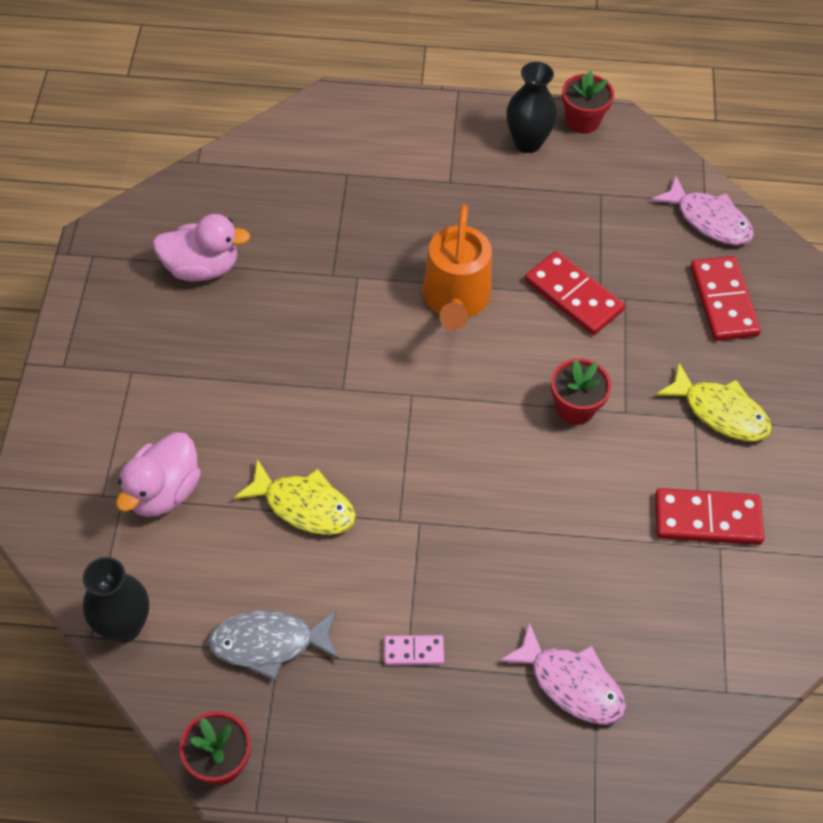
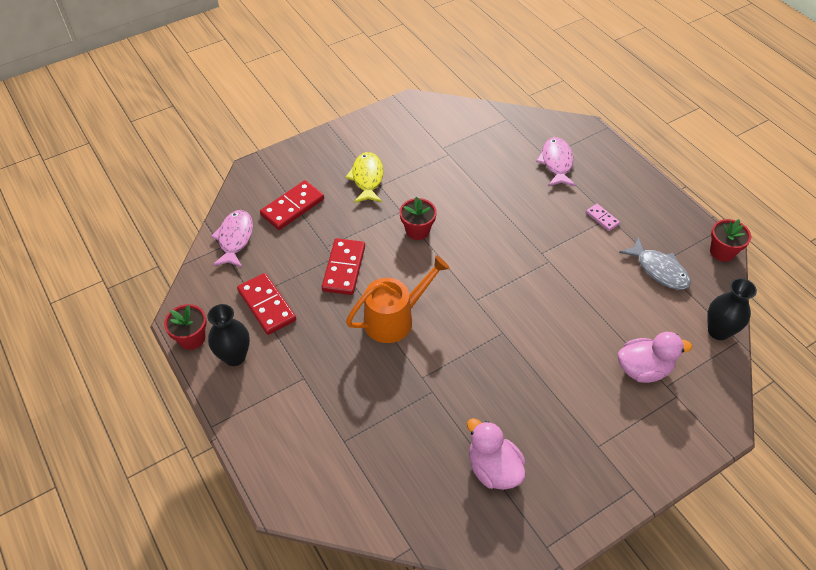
camera: 125 degrees left, 5 degrees down
(304, 506) = (583, 303): yellow fish -> none
(707, 519) = (432, 157): red domino -> red domino (267, 305)

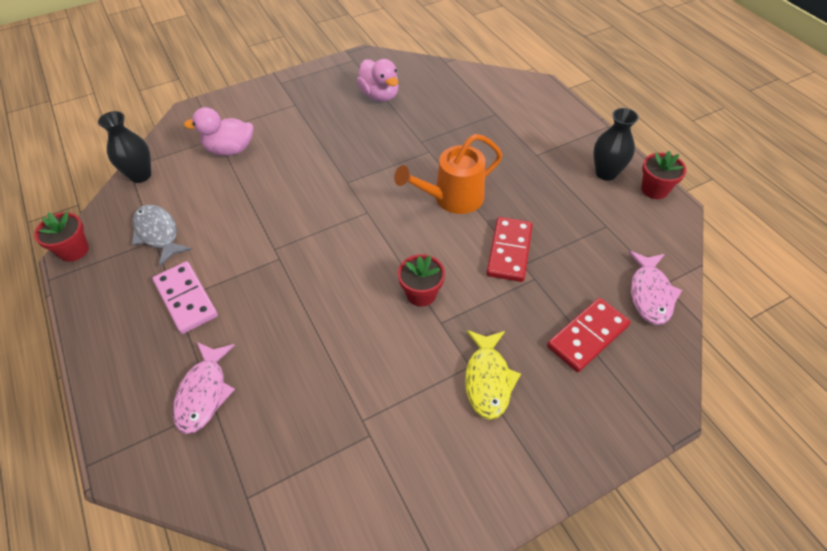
camera: 175 degrees left, 0 degrees up
(267, 305) = (587, 216): red domino -> none
(602, 218) = (186, 299): pink domino -> pink domino, size x1.89

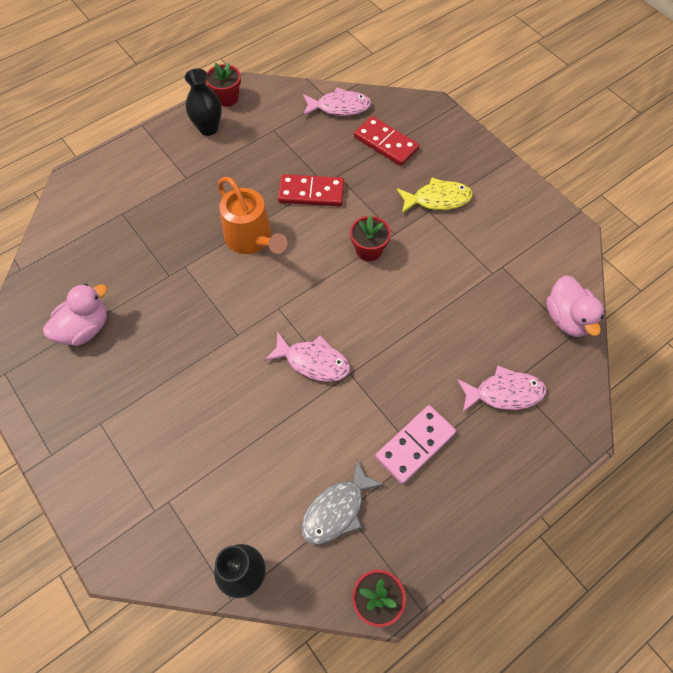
camera: 100 degrees left, 10 degrees up
(230, 150) = (191, 477): pink duck -> pink duck (567, 318)
(301, 232) = (313, 362): none -> pink fish

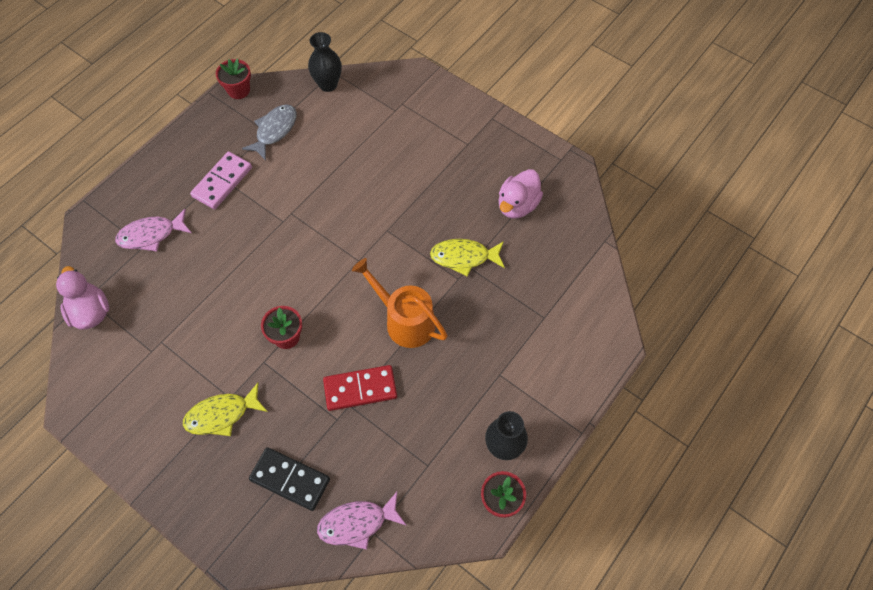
camera: 165 degrees right, 0 degrees up
(169, 285) = (464, 257): none -> yellow fish
(313, 362) = (316, 223): pink fish -> none
(386, 143) = (290, 479): red domino -> black domino

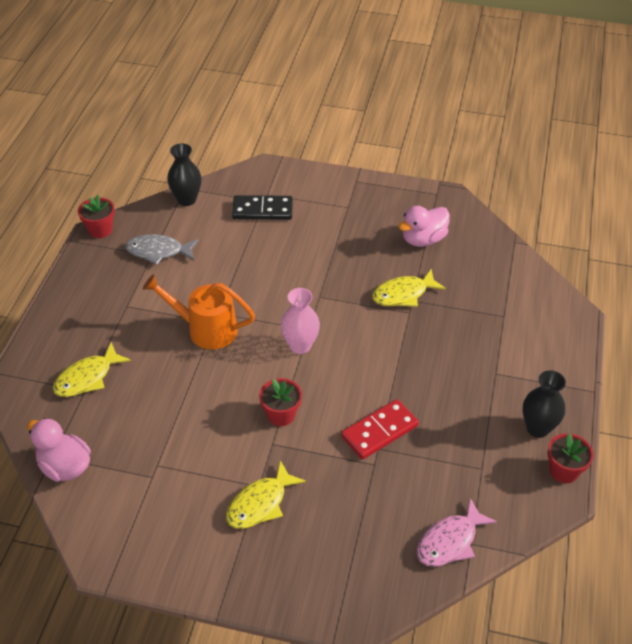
camera: 25 degrees left, 15 degrees down
(151, 235) = (87, 378): pink fish -> yellow fish
(222, 182) = (133, 309): pink domino -> none
(274, 130) = (158, 251): grey fish -> grey fish turned 90 degrees counterclockwise
(290, 479) = (363, 531): black domino -> black domino (262, 210)
(341, 274) = (300, 345): none -> pink vase
(405, 321) = (384, 362): orange watering can -> orange watering can (206, 329)
(517, 205) = (423, 239): pink duck -> pink duck turned 45 degrees clockwise

